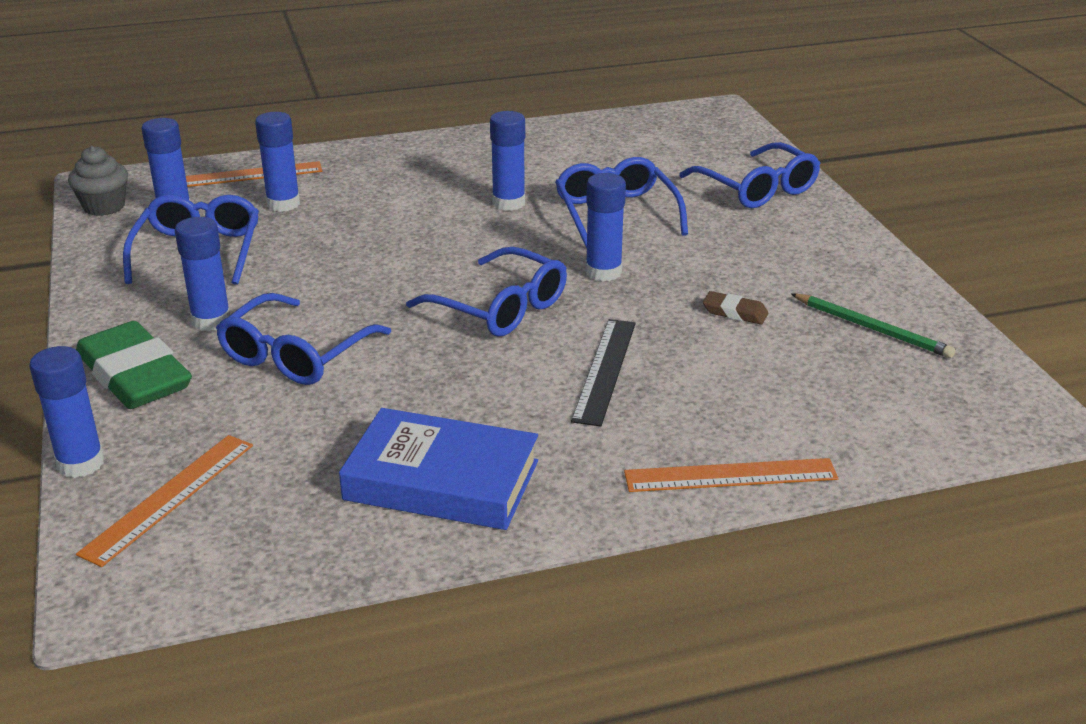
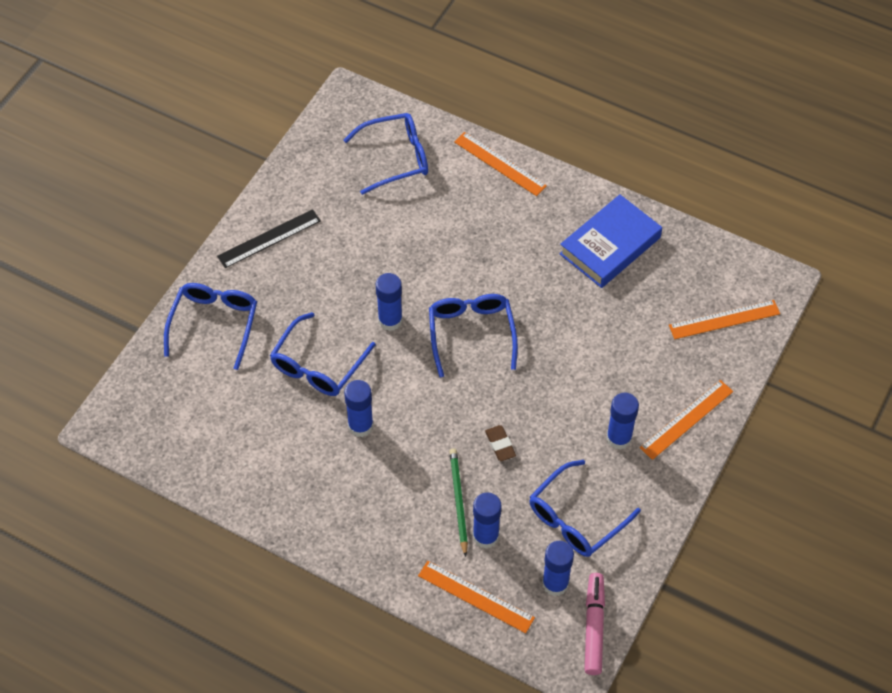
camera: 135 degrees left, 25 degrees up
(80, 463) = (748, 370): blue glue stick -> none
(104, 207) = (593, 627): grey cupcake -> pink marker
(134, 375) = (686, 419): green eraser -> orange ruler
(296, 354) = (599, 375): blue glasses -> blue glasses (395, 158)
(441, 480) = (610, 246): blue book -> blue book turned 75 degrees clockwise
(605, 370) = (476, 254): black ruler -> black ruler (269, 238)
(735, 312) = (371, 242): brown eraser -> brown eraser (500, 445)
(872, 329) = (329, 185): green pencil -> green pencil (458, 501)

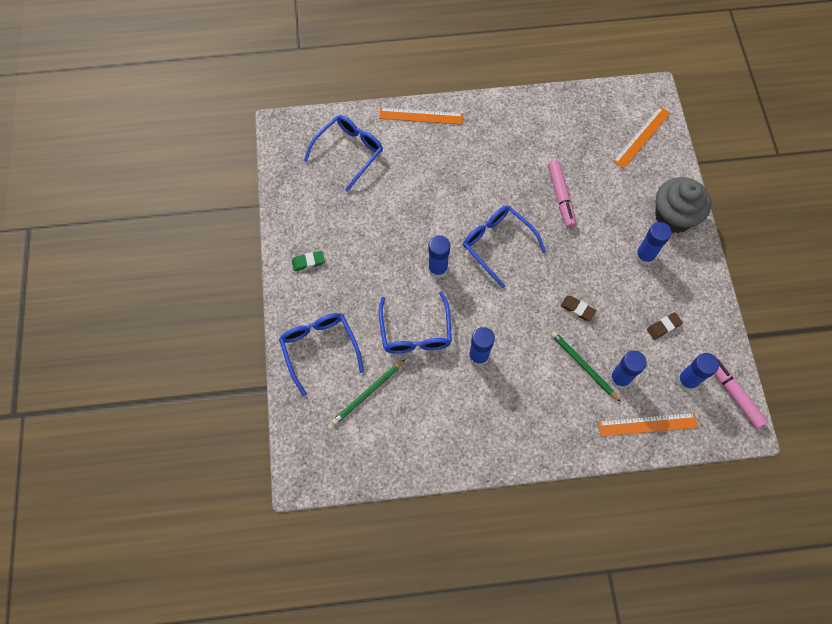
camera: 35 degrees left, 10 degrees up
(225, 392) = (368, 393): none -> green pencil
(269, 238) = (308, 262): black ruler -> green eraser
(576, 518) = (663, 327): blue glasses -> brown eraser
(579, 327) = (561, 196): none -> pink marker
(610, 246) = (535, 130): blue book -> none
(686, 419) = (673, 217): orange ruler -> grey cupcake

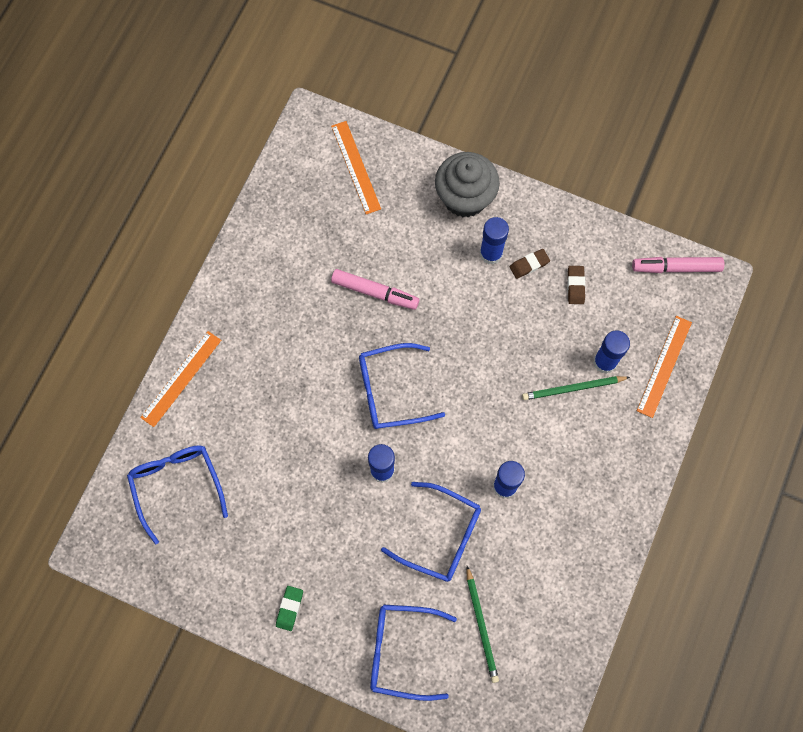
camera: 60 degrees left, 5 degrees up
(577, 309) = (510, 356): brown eraser -> brown eraser (529, 265)
(687, 380) = (641, 300): blue glue stick -> none

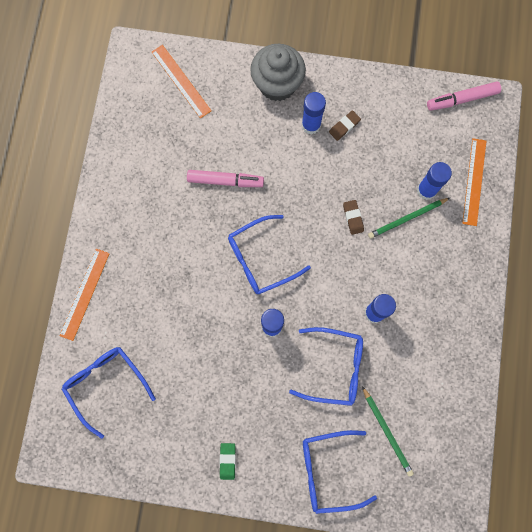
camera: 15 degrees left, 5 degrees up
(575, 286) = (386, 134): brown eraser -> brown eraser (353, 218)

